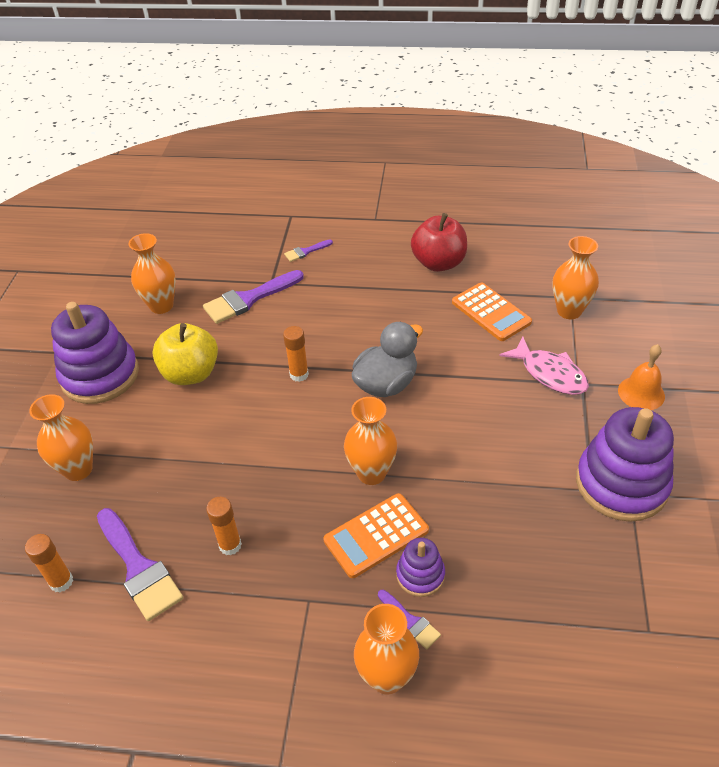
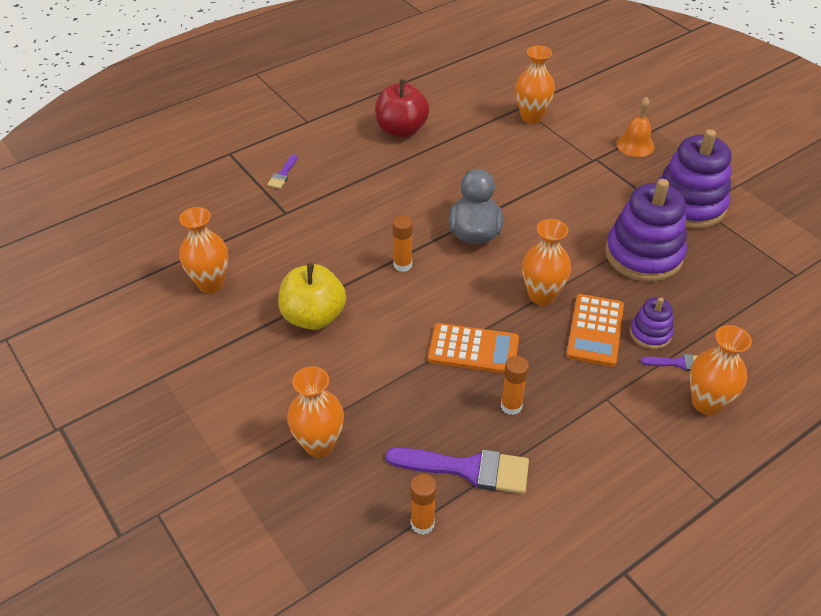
camera: 45 degrees left, 0 degrees up
(100, 375) = (233, 368): purple stacking toy -> purple stacking toy (643, 255)
(249, 299) = (284, 235): purple brush -> none
(491, 312) = (482, 145): orange calculator -> orange calculator (473, 349)
(550, 373) = (570, 164): pink fish -> none

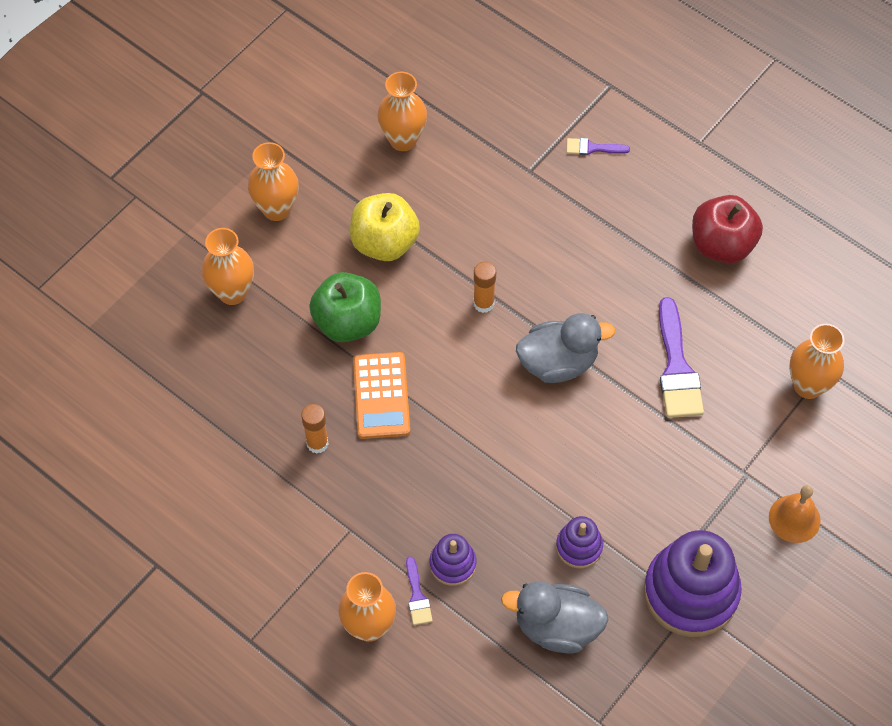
camera: 75 degrees right, 15 degrees up
(387, 359) = (347, 322): none -> green apple
(422, 523) = (169, 395): orange glue stick -> none
(468, 469) = (234, 419): purple brush -> purple brush (676, 368)
(541, 295) = (478, 448): orange vase -> orange vase (276, 209)
(595, 330) = (441, 508): orange calculator -> none
(643, 255) = (579, 547): purple stacking toy -> purple stacking toy, size x0.50
(713, 282) = (556, 627): none -> grey duck

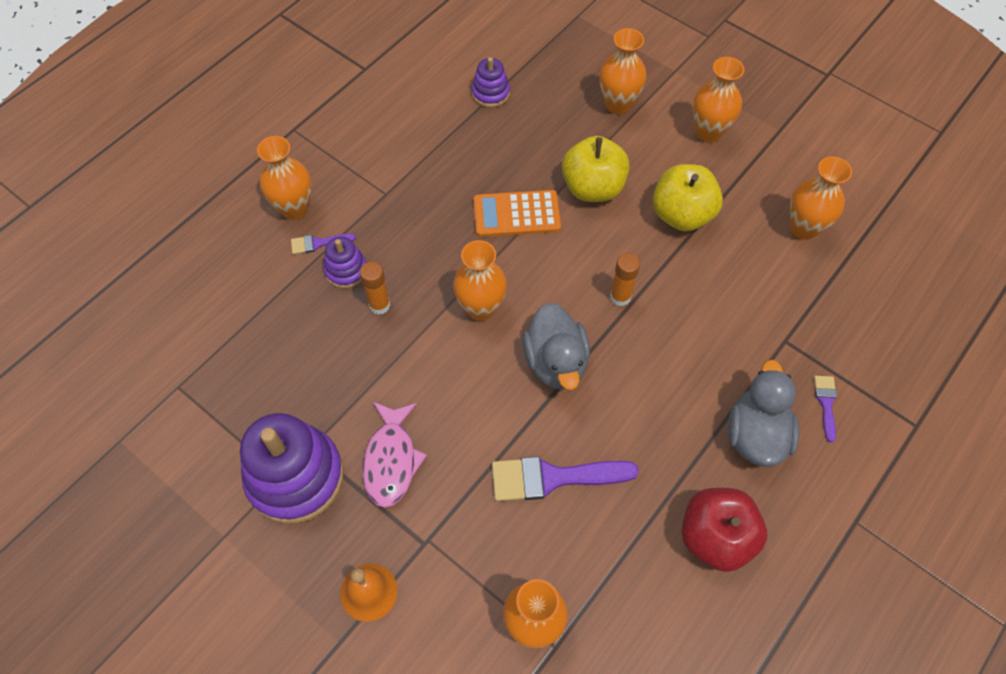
camera: 90 degrees right, 0 degrees up
(317, 443) = (469, 168): orange glue stick -> orange glue stick (379, 305)
(347, 322) = (593, 187): green apple -> yellow apple
(498, 430) = (481, 308): none -> orange vase
(556, 627) = (275, 353): grey duck -> grey duck (755, 434)
(579, 547) = (354, 375): purple stacking toy -> purple stacking toy (490, 93)
(668, 506) = (391, 460): none -> pink fish

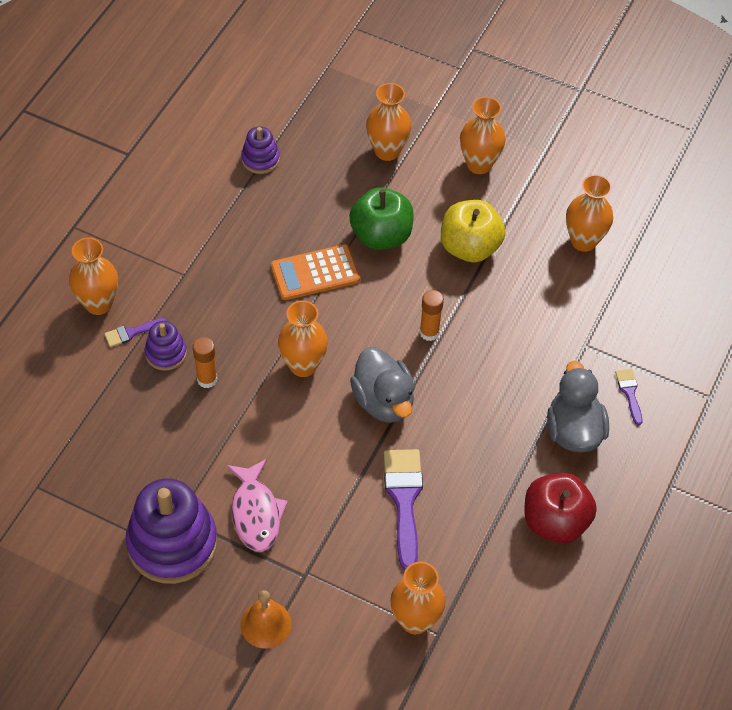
camera: 15 degrees left, 5 degrees down
(553, 478) = (404, 500): purple brush -> purple brush turned 105 degrees clockwise
(593, 187) = (381, 236): yellow apple -> green apple

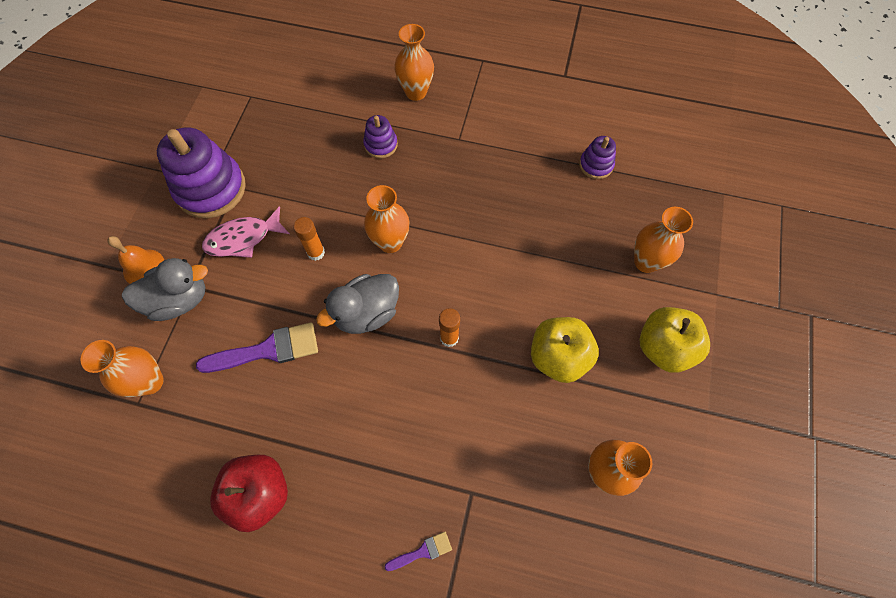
camera: 80 degrees right, 10 degrees up
(131, 333) = (394, 119): purple brush -> none
(207, 379) = (362, 177): orange glue stick -> orange glue stick (316, 252)
(315, 273) = (488, 231): orange calculator -> none
(381, 236) = (546, 276): green apple -> none
(479, 164) = (663, 348): orange vase -> yellow apple
(573, 430) = (366, 496): grey duck -> grey duck (179, 300)

